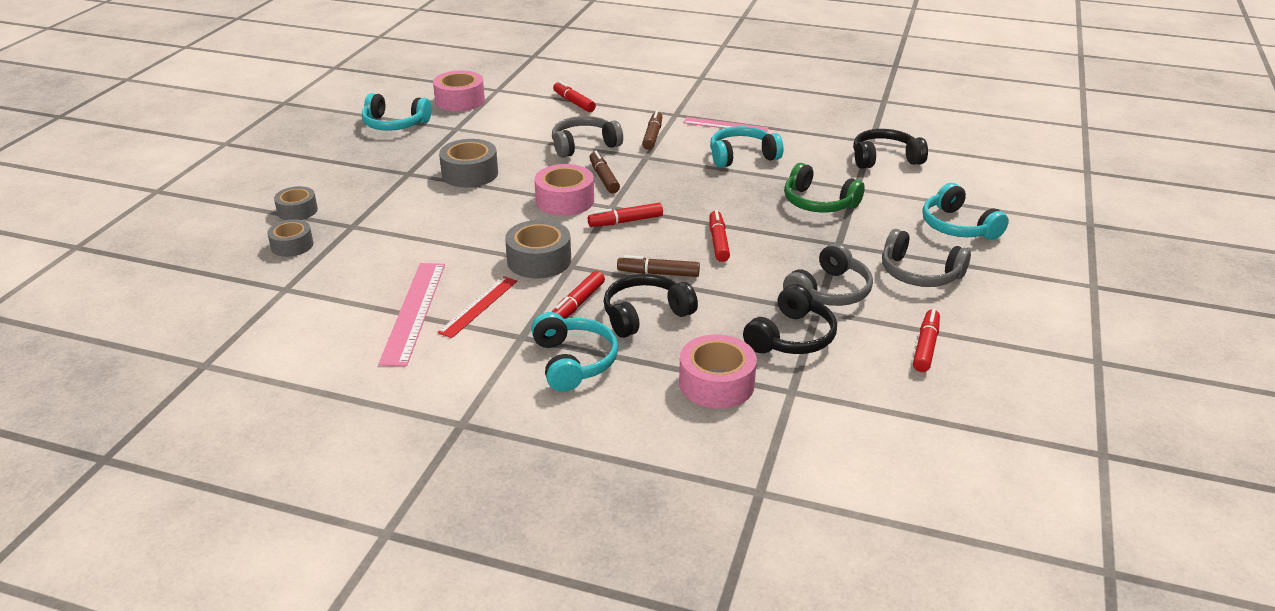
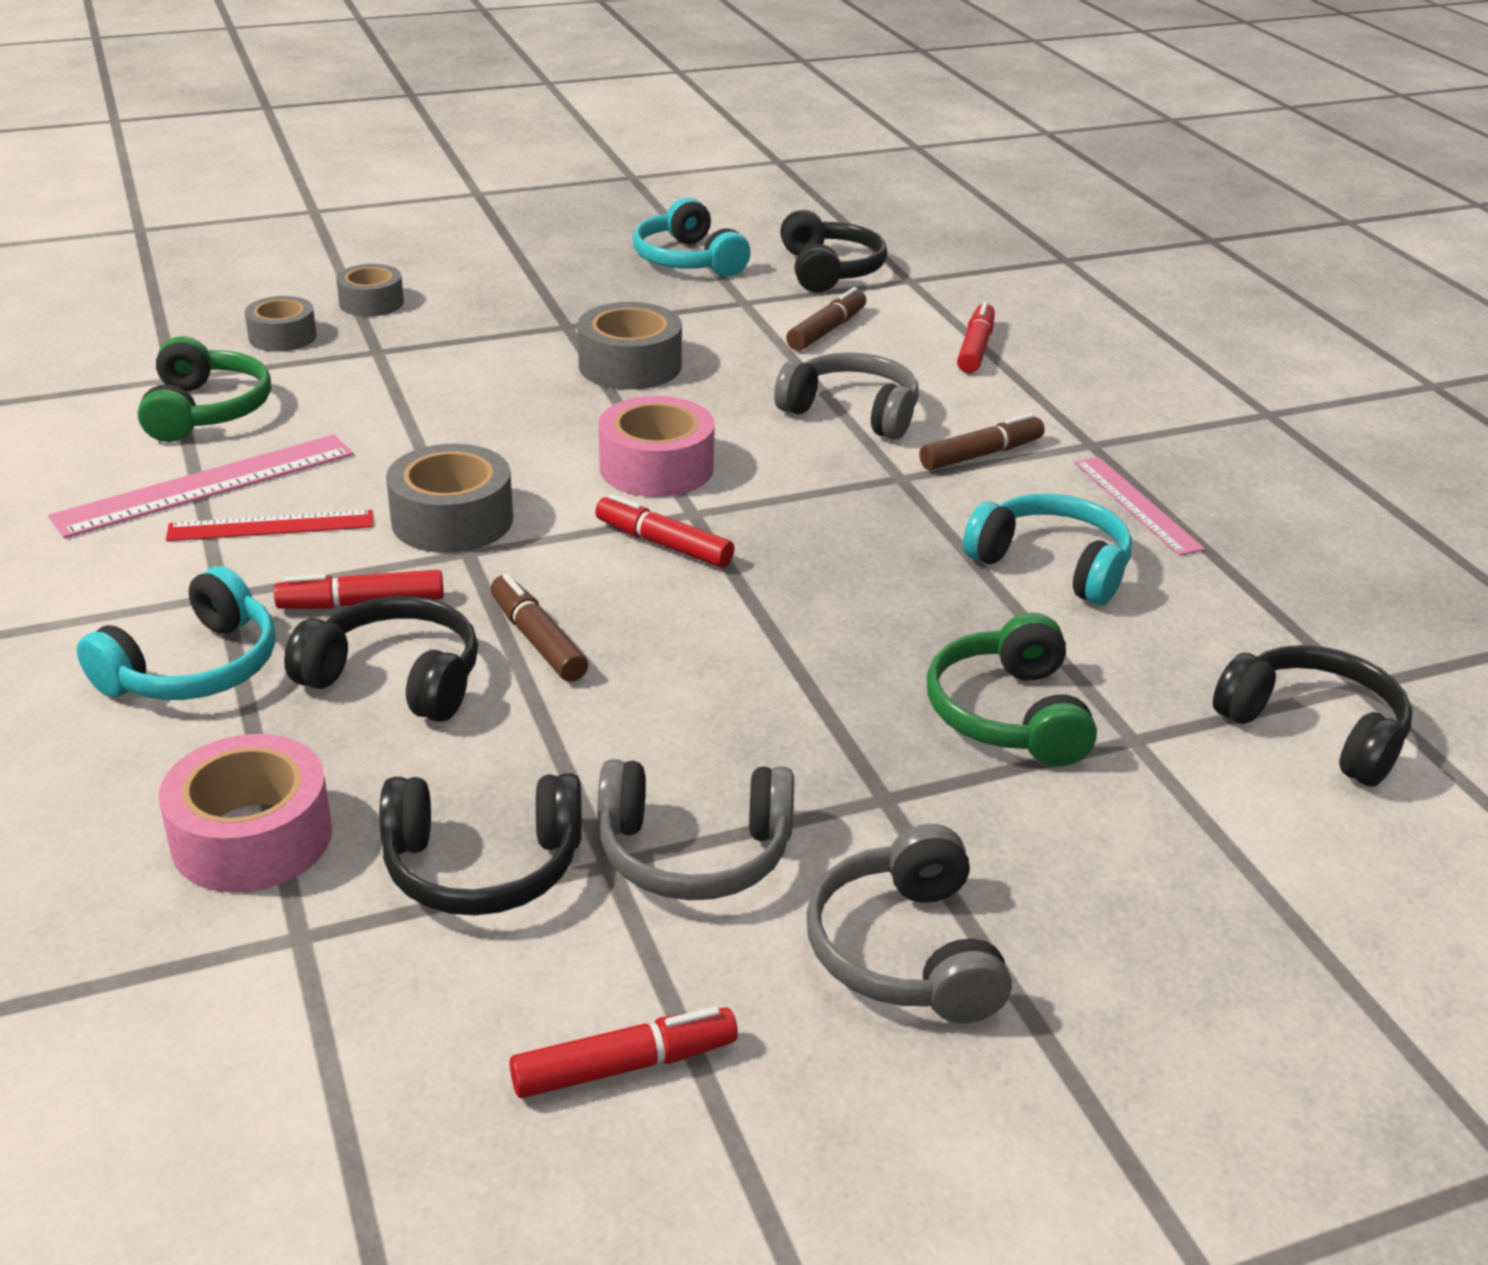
camera: 50 degrees right, 0 degrees up
(337, 290) = (206, 411): none -> green headphones
(460, 100) = (830, 270): pink tape -> black headphones
(604, 178) = (774, 470): brown marker -> brown marker (826, 330)
(718, 242) = (715, 658): red marker -> none
(957, 227) = (1178, 939): turquoise headphones -> none

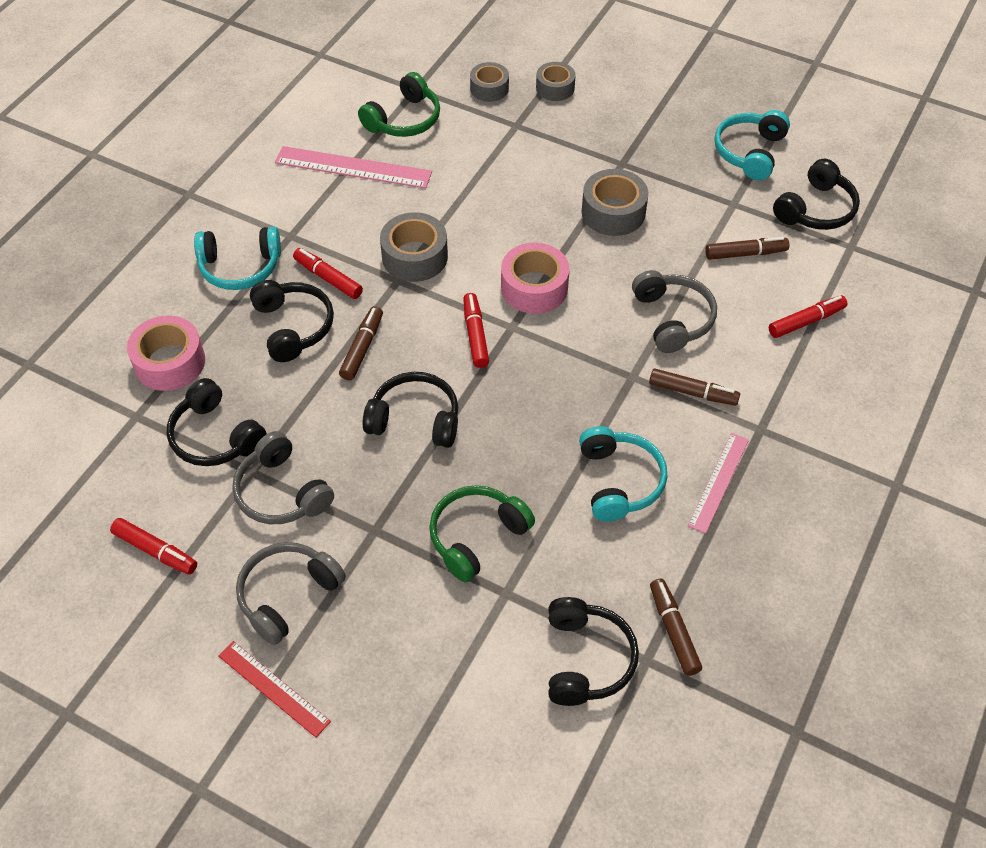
camera: 50 degrees right, 20 degrees up
(271, 526) = (348, 209): red ruler -> red ruler (273, 688)
(734, 661) = (415, 419): none -> black headphones
(1332, 644) = (673, 631): none -> brown marker

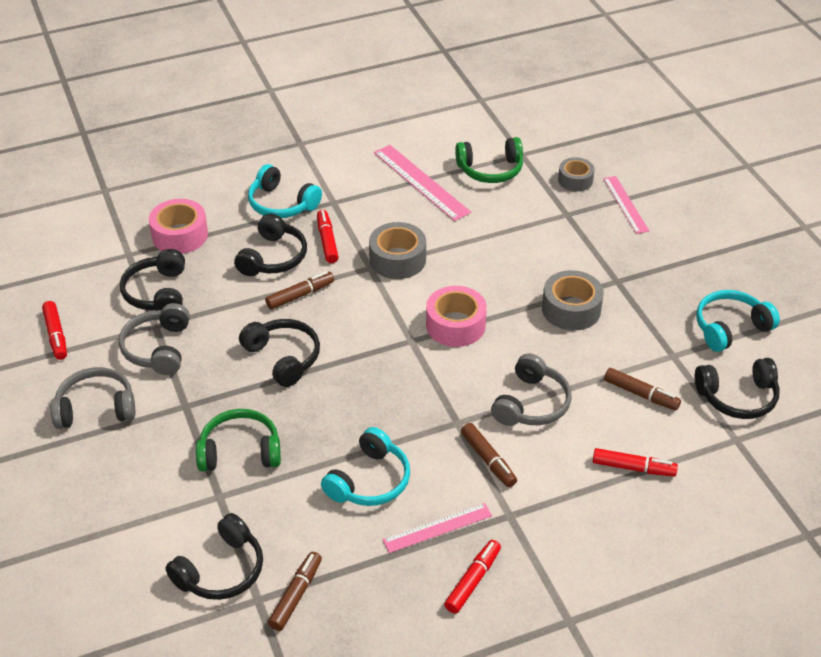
camera: 40 degrees right, 10 degrees down
(273, 688) = (31, 453): red ruler -> none
(475, 335) = (381, 331): red marker -> red marker (472, 581)
(555, 88) = (625, 204): grey tape -> pink ruler

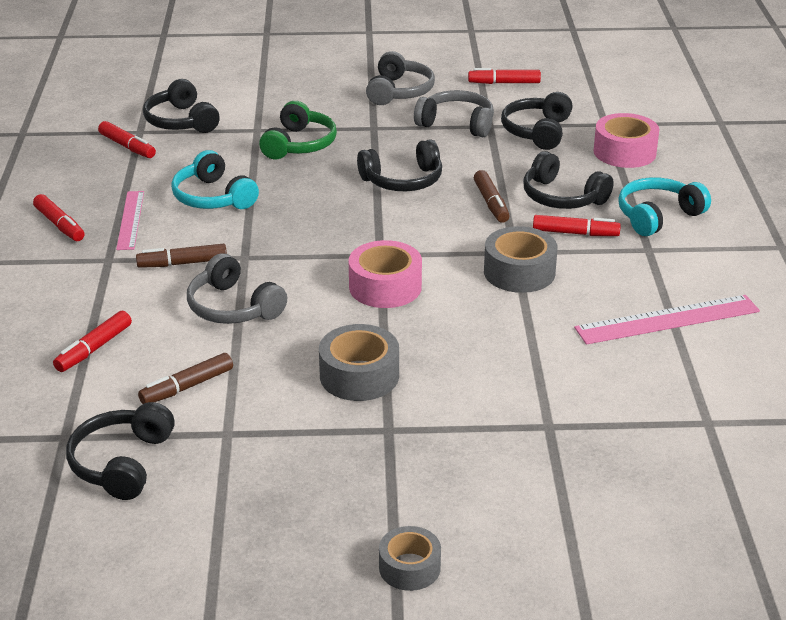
camera: 110 degrees right, 10 degrees down
(157, 293) = (537, 131): black headphones -> black headphones turned 90 degrees counterclockwise
(296, 595) = (127, 146): brown marker -> red marker
(490, 170) = (677, 383): green headphones -> none
(575, 180) = (625, 457): grey tape -> grey tape (409, 567)
(625, 204) = (547, 491): pink ruler -> none
(730, 328) = (238, 503): turquoise headphones -> none

